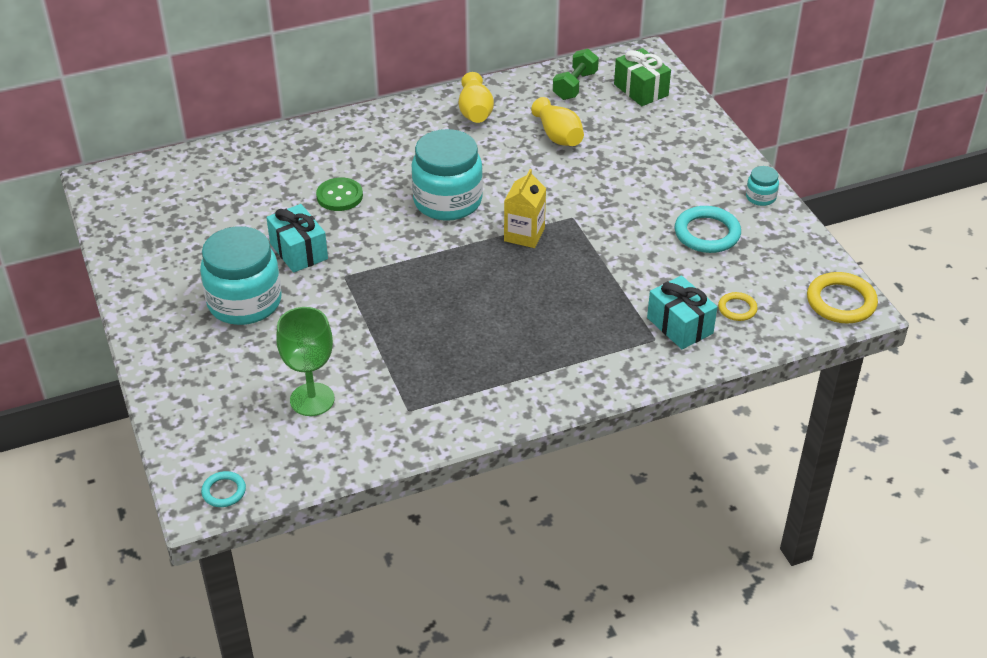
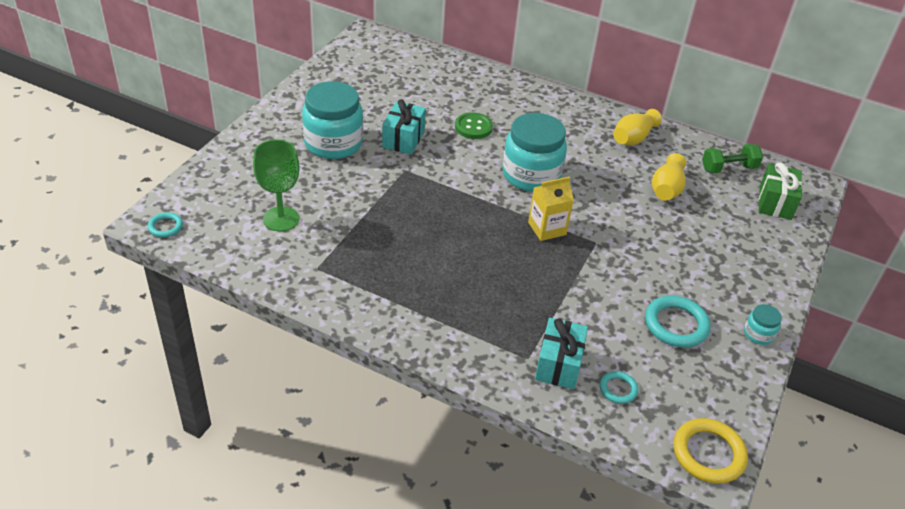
camera: 45 degrees right, 0 degrees up
(737, 309) = (618, 389): yellow ring -> turquoise ring

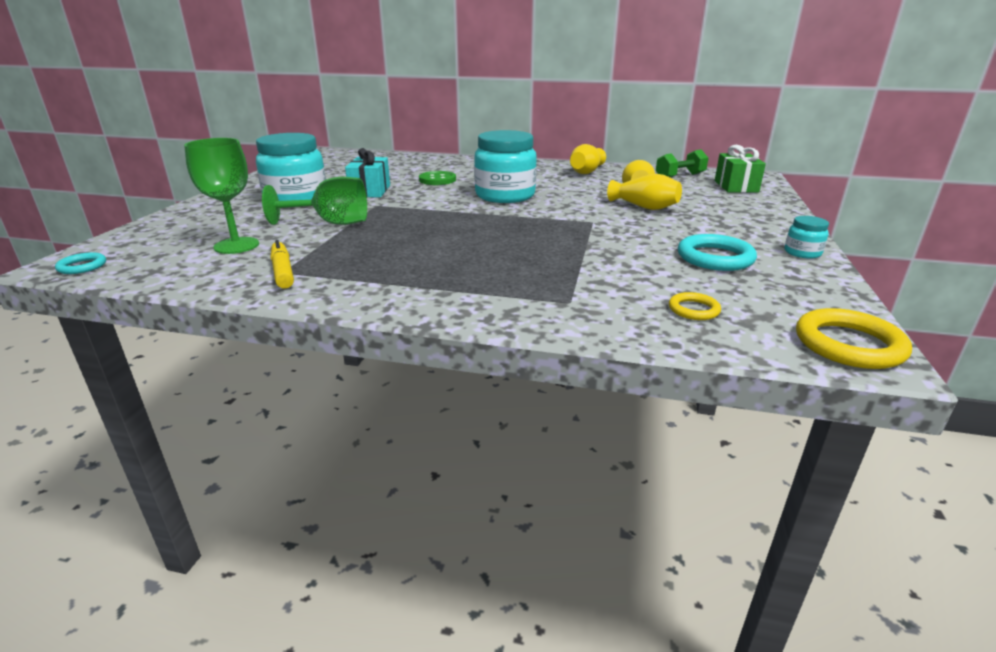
camera: 10 degrees left, 15 degrees down
(317, 268) = (283, 271): none -> yellow marker
(362, 196) = (332, 223): none -> green goblet
(547, 228) = (538, 220): yellow carton -> none
(558, 364) = (609, 301): turquoise gift -> none
(618, 389) = (693, 310): turquoise ring -> yellow ring
(658, 225) = (644, 207): none -> yellow vase

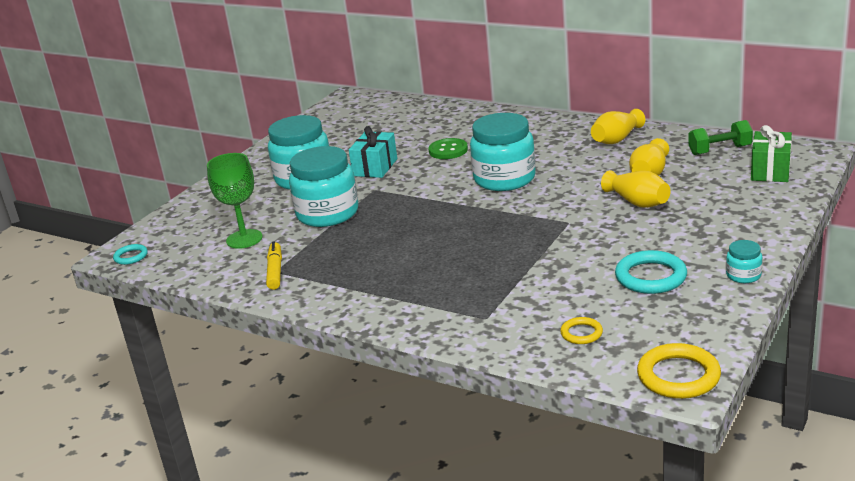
camera: 20 degrees right, 0 degrees up
(332, 223) = (327, 213): green goblet -> turquoise jar

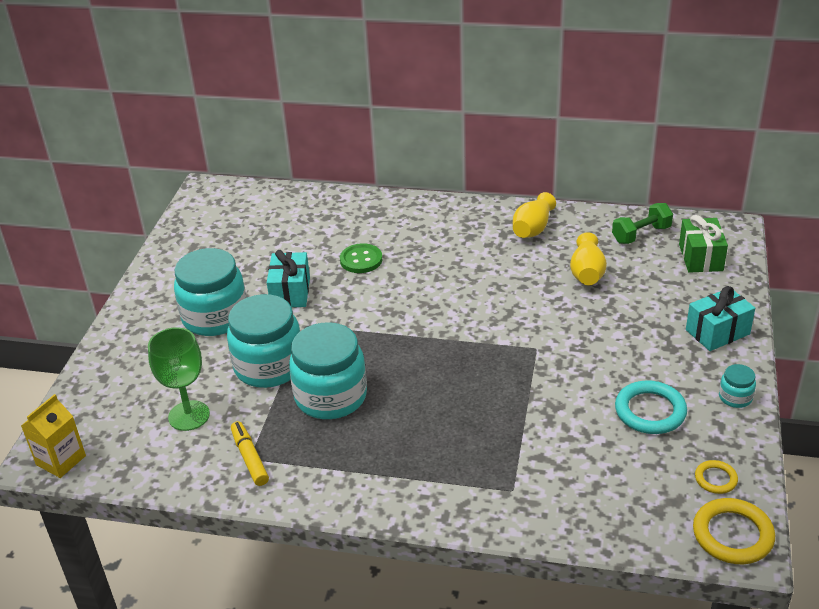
camera: 20 degrees left, 10 degrees up
(131, 256) = (61, 460): turquoise ring -> yellow carton
(504, 179) = (442, 295): turquoise jar -> turquoise jar (331, 396)
(581, 333) = (617, 495): yellow ring -> yellow ring (715, 479)
(637, 202) = (592, 313): yellow vase -> none
(754, 226) = (717, 332): none -> turquoise gift

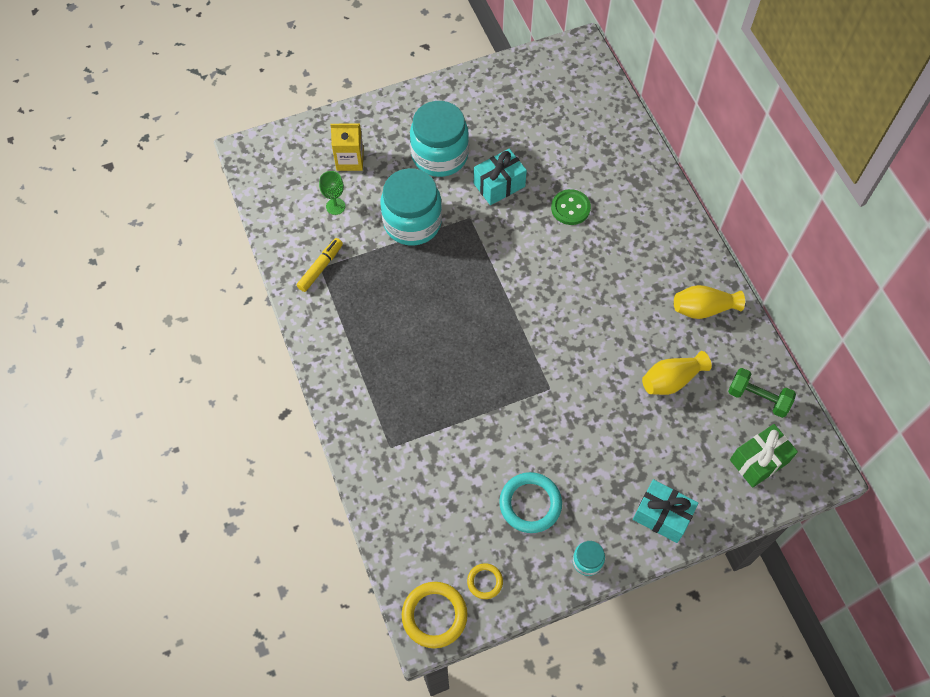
camera: 55 degrees right, 25 degrees up
(61, 460) = (254, 163): yellow carton -> yellow carton (350, 160)
(189, 415) = (335, 206): green goblet -> green goblet, size x0.60
(331, 396) = (408, 280): turquoise jar -> none

